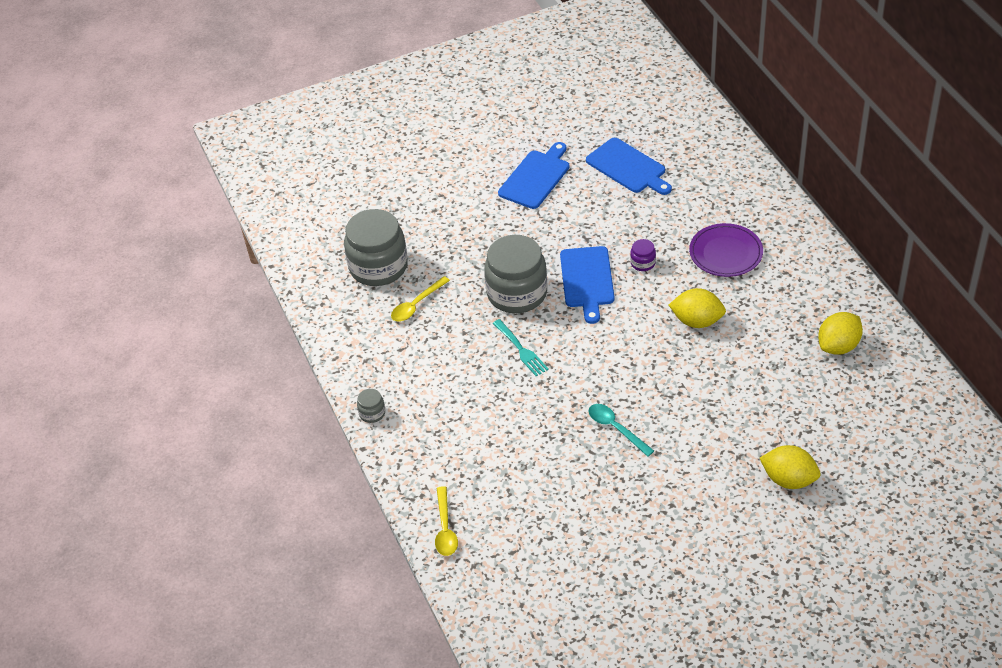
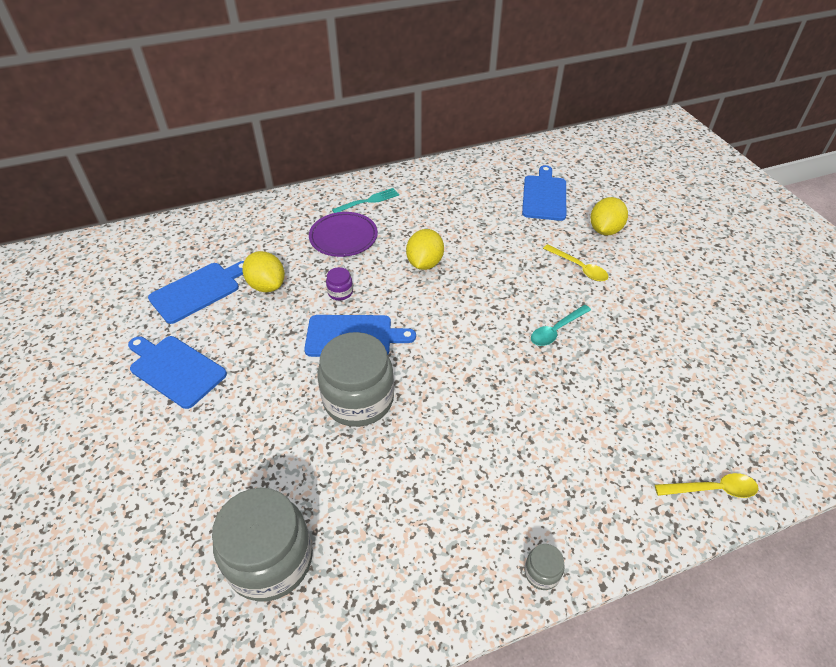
camera: 90 degrees left, 0 degrees up
(416, 305) = (354, 510): yellow spoon -> yellow spoon (579, 268)
(521, 349) = (445, 400): turquoise fork -> turquoise fork (368, 201)
(838, 346) = (464, 189): yellow lemon -> yellow lemon (267, 285)
(844, 423) = (544, 196): none -> blue cutting board

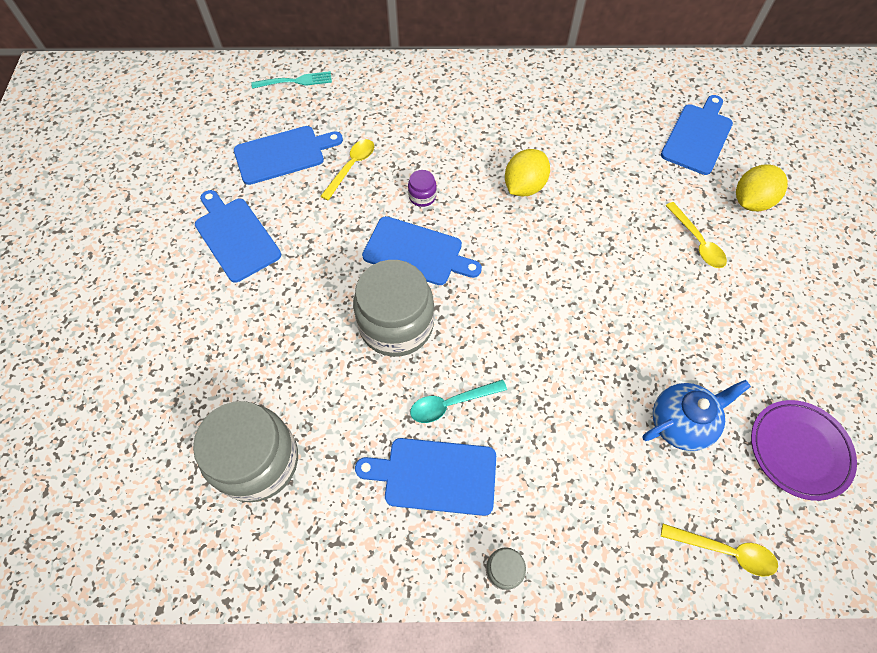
camera: 20 degrees right, 15 degrees up
(267, 285) = (351, 167): yellow lemon -> yellow spoon
(343, 237) = (449, 130): purple plate -> purple plate (799, 450)
(368, 201) = (493, 91): turquoise fork -> turquoise fork (295, 81)
(446, 514) = (435, 475): none -> blue cutting board
(556, 330) = (636, 311): turquoise spoon -> turquoise spoon (451, 403)
(630, 403) = (680, 423): none -> blue teapot

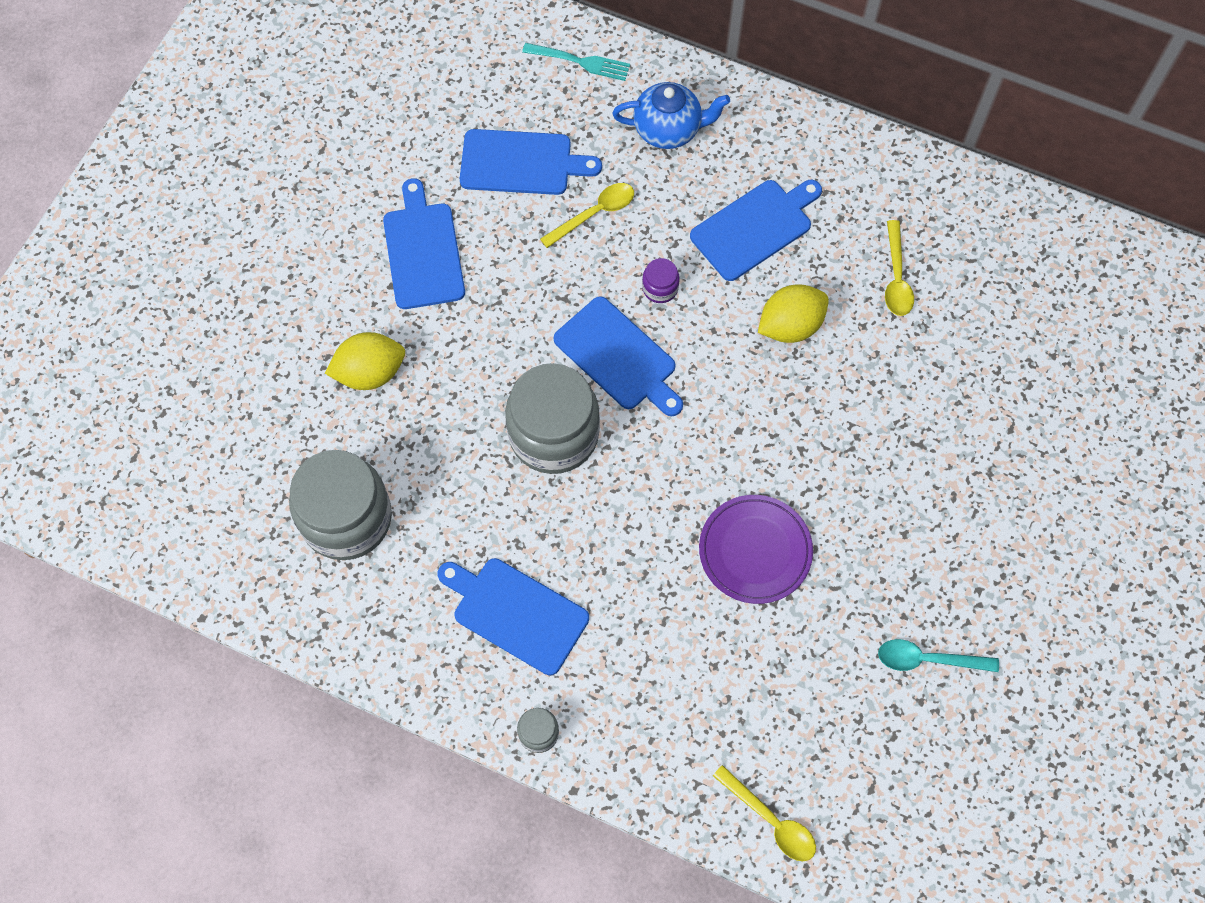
camera: 25 degrees right, 5 degrees up
(451, 403) = (570, 547): turquoise spoon -> turquoise spoon (928, 659)
(680, 423) = (805, 678): blue teapot -> blue teapot (668, 130)
(697, 136) = (1054, 348): blue cutting board -> blue cutting board (754, 227)
(697, 242) = (960, 485): yellow spoon -> yellow spoon (896, 277)
(750, 201) = (1064, 463): yellow lemon -> yellow lemon (370, 373)
(799, 450) = (918, 764): purple plate -> purple plate (755, 551)

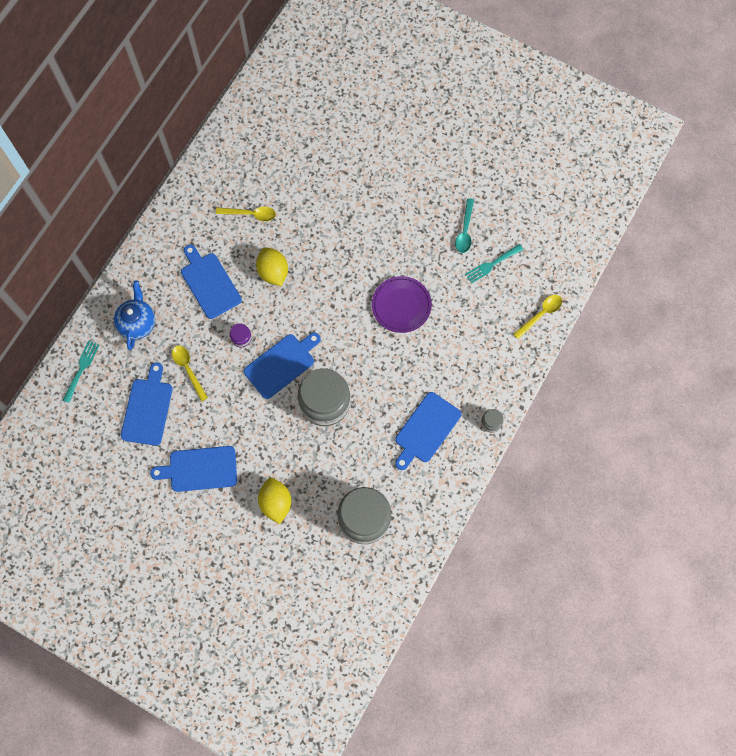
camera: 85 degrees left, 5 degrees up
(864, 717) = (492, 264): none -> turquoise fork

